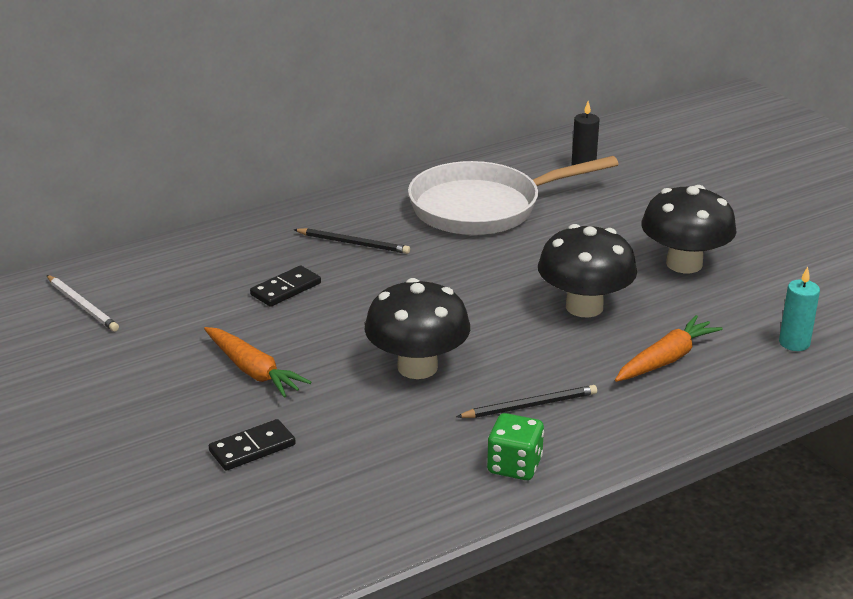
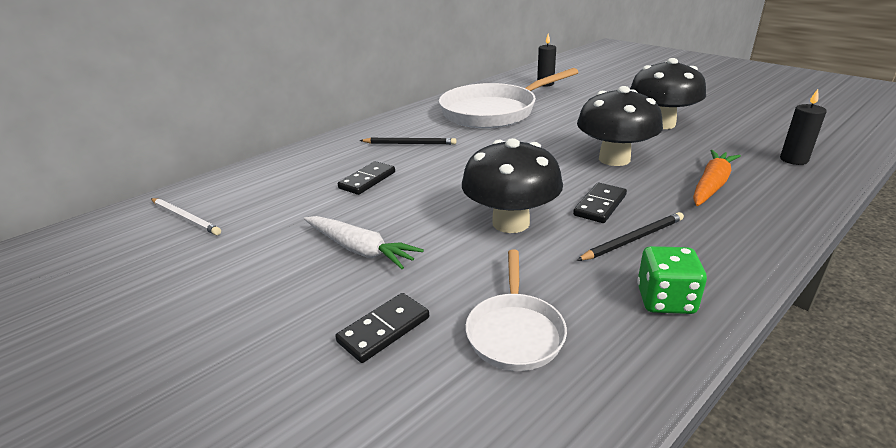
camera: 10 degrees left, 0 degrees up
(253, 371) = (360, 249): orange carrot -> white carrot
(364, 469) = (515, 332): none -> white pan
(524, 363) = (600, 205): none -> black domino
(794, 343) = (793, 160): turquoise candle -> black candle

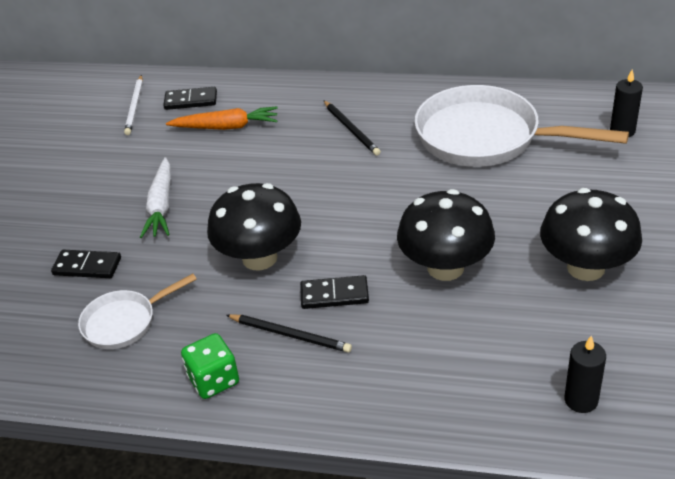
camera: 55 degrees right, 10 degrees up
(367, 180) = (260, 149): black domino -> black domino (191, 100)
(711, 185) = (446, 353): orange carrot -> orange carrot (226, 127)

